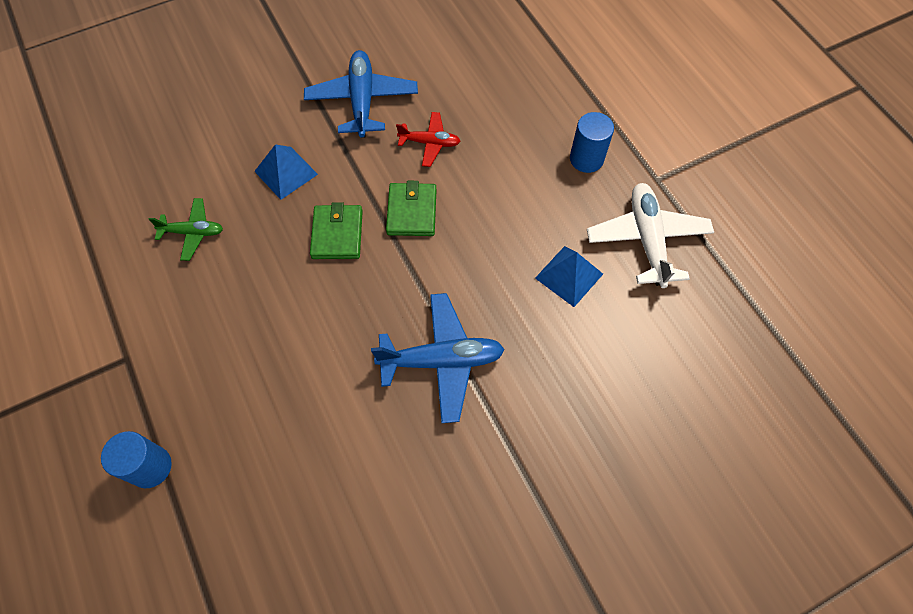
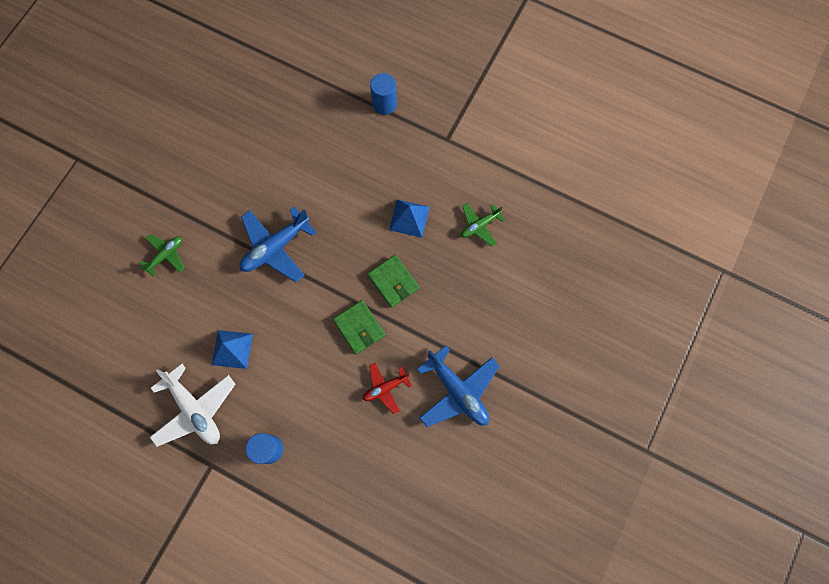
camera: 145 degrees right, 10 degrees up
(286, 172) = (460, 301): blue pyramid -> blue pyramid (409, 218)
(590, 444) = (166, 255): none -> green plane

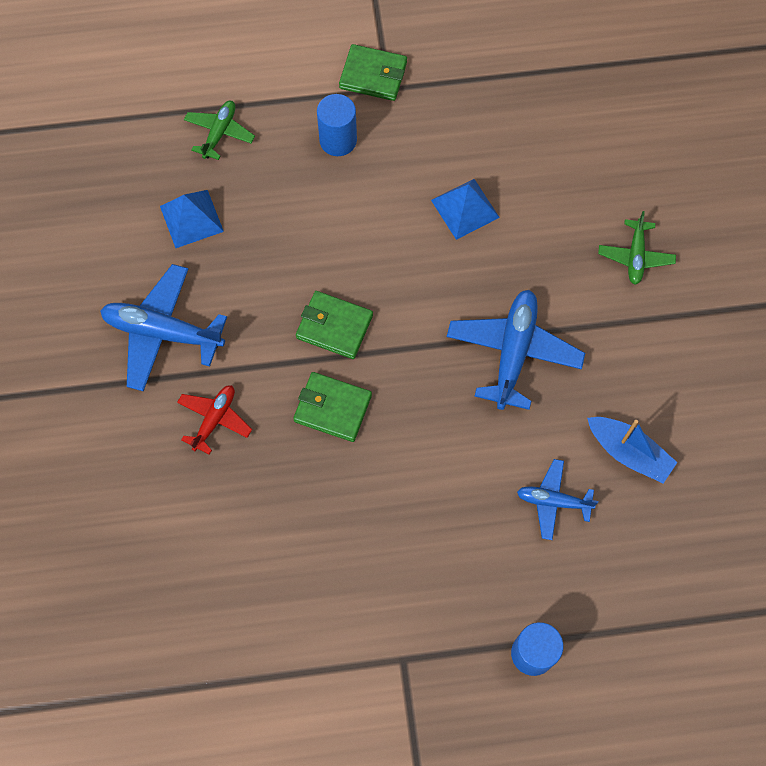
camera: 145 degrees right, 5 degrees down
(195, 409) = (452, 126): white plane -> none
(212, 482) = (373, 75): none -> green wallet
(262, 159) = (628, 453): none -> blue boat
(319, 161) = (553, 501): none -> blue plane
(385, 388) = (253, 281): red plane -> red plane (214, 419)
(409, 218) = (372, 505): blue pyramid -> blue pyramid (191, 218)
(479, 226) = (270, 559): green plane -> green plane (219, 133)

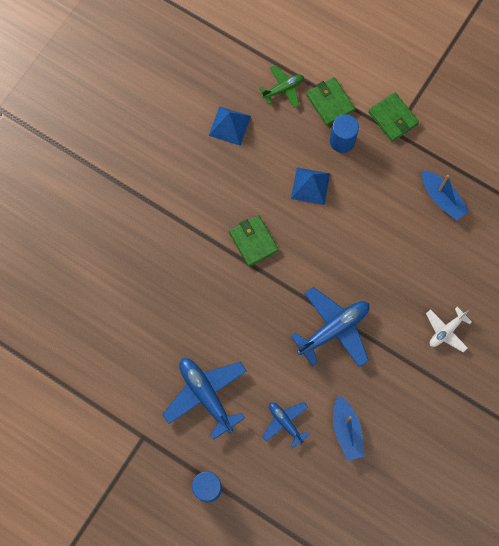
camera: 40 degrees right, 5 degrees up
(163, 332) = (165, 176): blue plane -> blue plane (206, 395)
(214, 419) = (153, 242): red plane -> none
(332, 408) = (216, 283): green wallet -> green wallet (330, 103)
(465, 208) = (377, 232): blue pyramid -> blue pyramid (310, 186)
(503, 120) = (442, 198): none -> blue boat
(635, 256) = (446, 331): green plane -> white plane

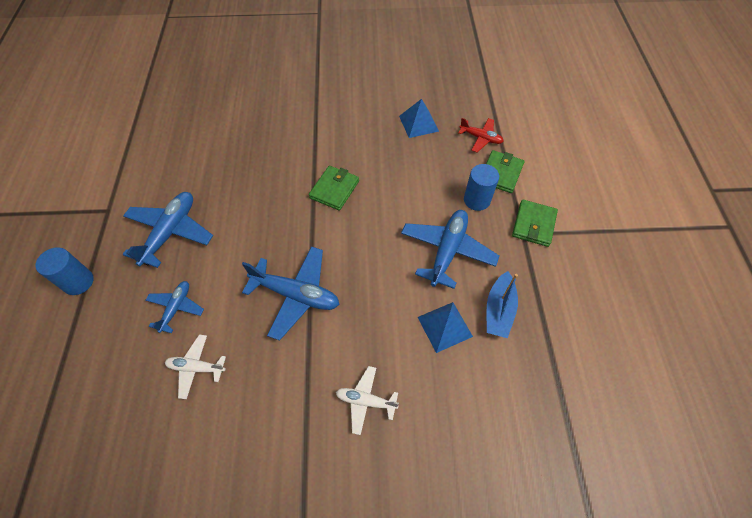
camera: 55 degrees right, 15 degrees down
(283, 89) = (480, 138): green plane -> red plane
(310, 186) = (417, 200): blue pyramid -> blue pyramid (445, 326)
(346, 430) = (196, 368): blue boat -> white plane
(372, 197) = (447, 251): none -> blue plane

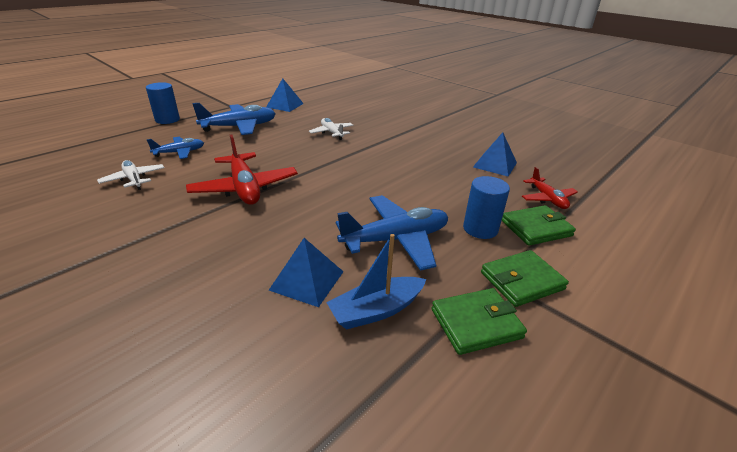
camera: 45 degrees right, 25 degrees down
(159, 167) = (285, 105): none -> blue pyramid
(296, 295) = (244, 188): blue plane -> red plane
(334, 189) = (366, 160): green wallet -> green wallet (476, 323)
(366, 401) = (167, 271): white plane -> white plane (332, 133)

